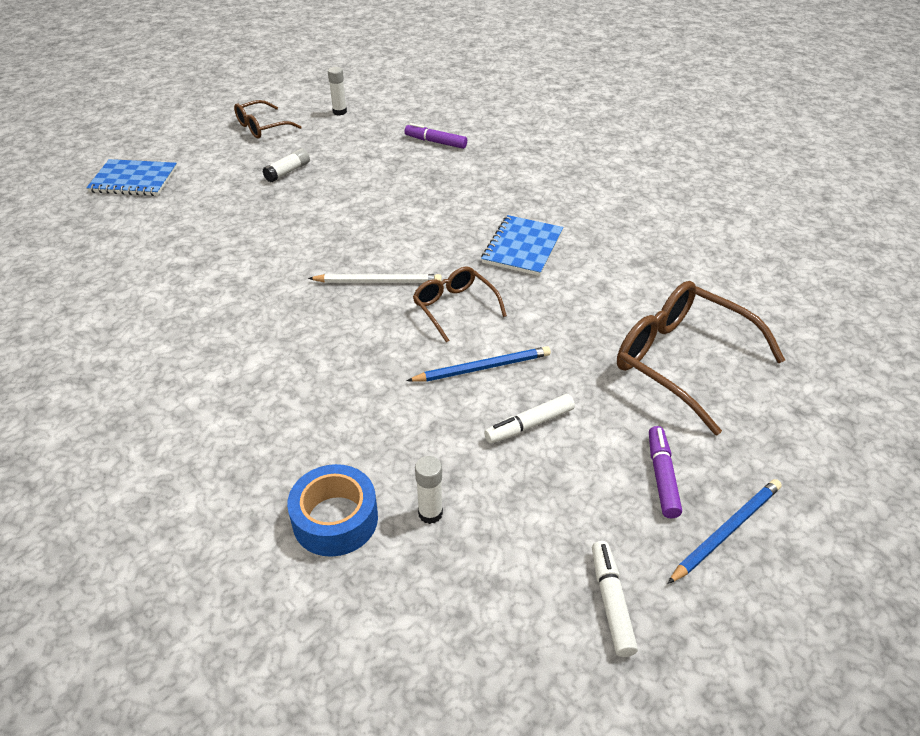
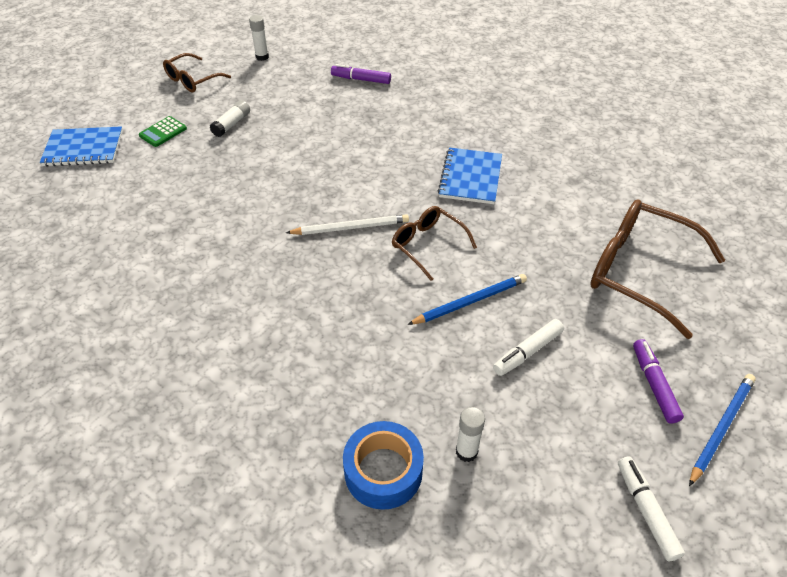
camera: 10 degrees left, 5 degrees up
(216, 172) = (163, 132): none -> green calculator

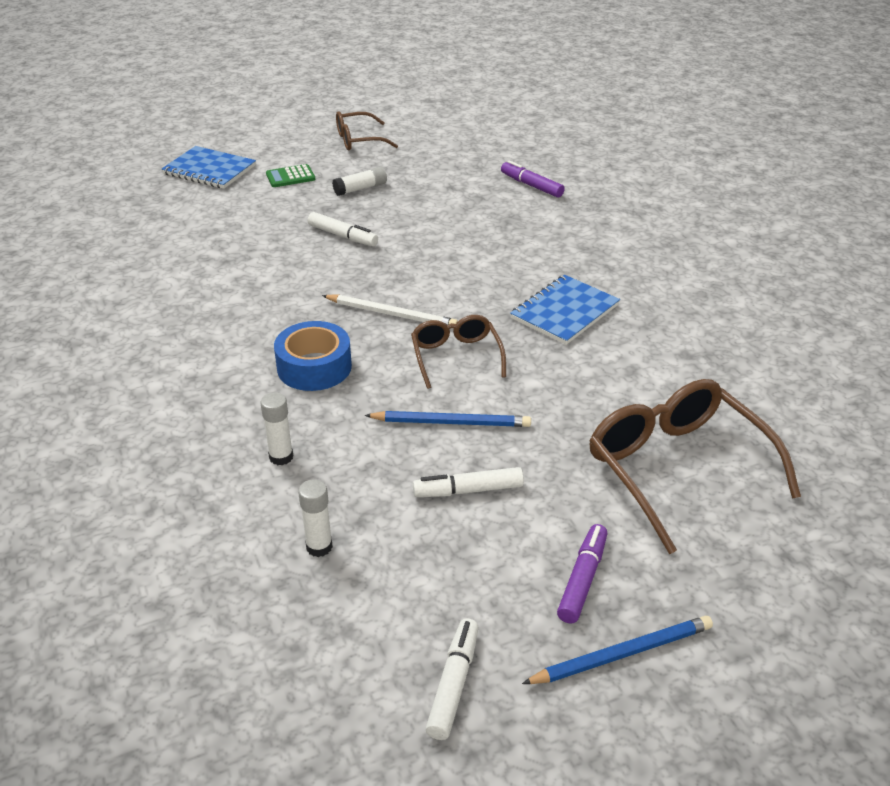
camera: 30 degrees right, 10 degrees down
(254, 172) = (343, 236): none -> white marker
(262, 57) = (446, 137): white glue stick -> white glue stick (281, 457)
(383, 471) = (226, 526): blue tape -> blue tape (314, 367)

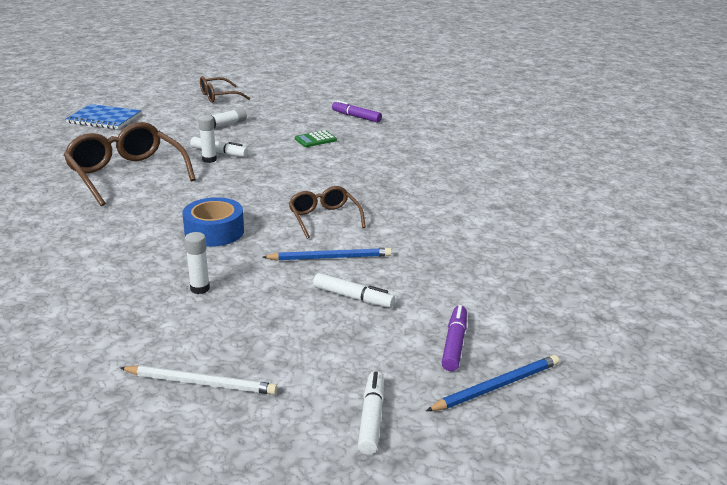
camera: 10 degrees left, 10 degrees down
(290, 177) = (170, 120): green calculator -> green calculator (315, 139)
(319, 547) = (243, 342): white glue stick -> white glue stick (209, 160)
(391, 314) = (268, 196): white pencil -> white pencil (200, 383)
(468, 490) = (353, 297): white marker -> white marker turned 135 degrees counterclockwise
(564, 311) = (399, 187): blue notebook -> none
(676, 468) = (506, 272): brown glasses -> brown glasses (126, 174)

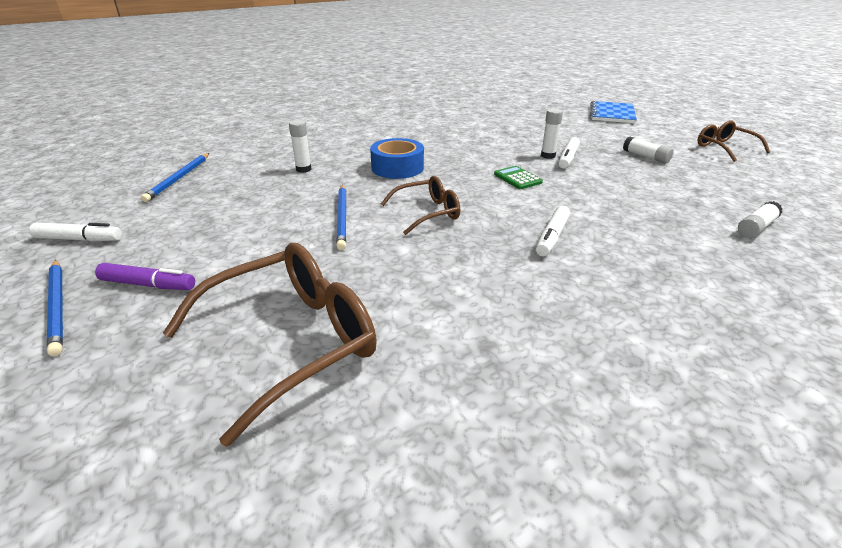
camera: 90 degrees right, 5 degrees up
(126, 174) = (500, 131): brown glasses -> brown glasses (292, 341)
(200, 383) = (179, 178): white pencil -> blue pencil
(315, 139) = (643, 202): green calculator -> green calculator (517, 178)
(353, 297) = (263, 230): white marker -> white marker (552, 237)
(356, 117) = (756, 227): purple marker -> white glue stick

